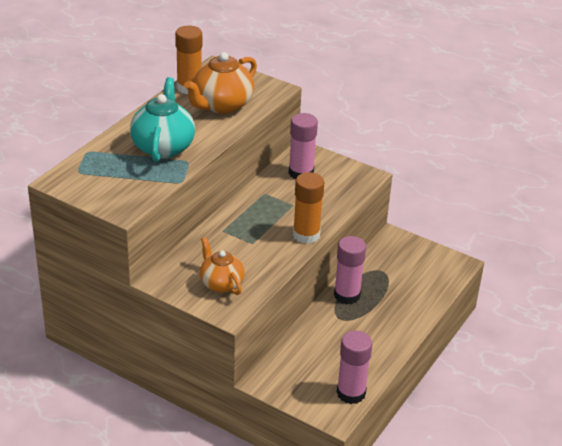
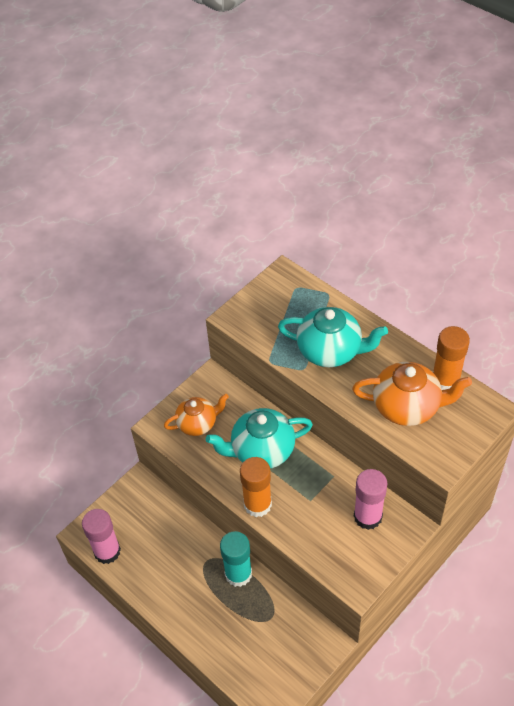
camera: 105 degrees right, 15 degrees up
(222, 105) = (407, 407): orange teapot -> orange teapot turned 135 degrees clockwise
(246, 237) = (261, 451): none -> turquoise teapot
(347, 295) = (238, 574): pink glue stick -> turquoise glue stick

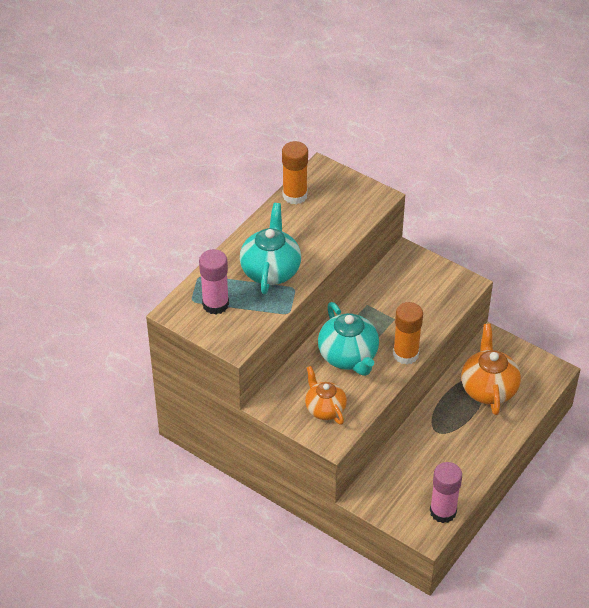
camera: 100 degrees left, 5 degrees down
(238, 574) = (444, 406): turquoise glue stick -> none
(367, 516) = (403, 280): pink glue stick -> pink glue stick (215, 304)
(407, 407) = (326, 218): orange teapot -> orange teapot (488, 388)

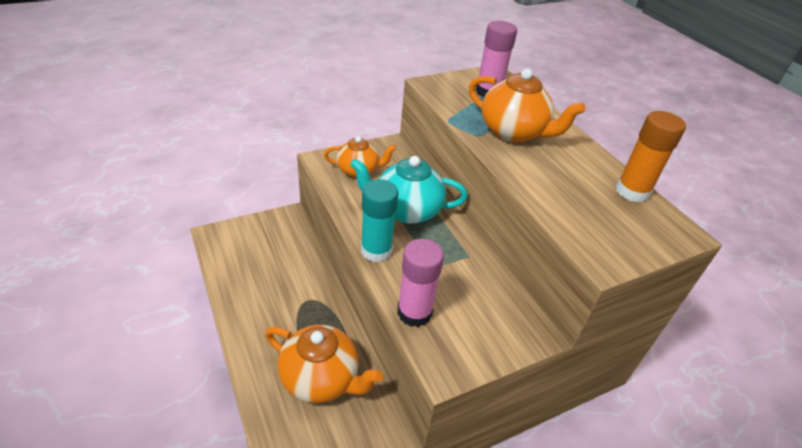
camera: 115 degrees right, 5 degrees down
(270, 270) = (514, 132): turquoise teapot -> orange teapot
(405, 354) = (376, 250): orange glue stick -> turquoise glue stick
(443, 512) = (224, 256): pink glue stick -> pink glue stick (414, 312)

